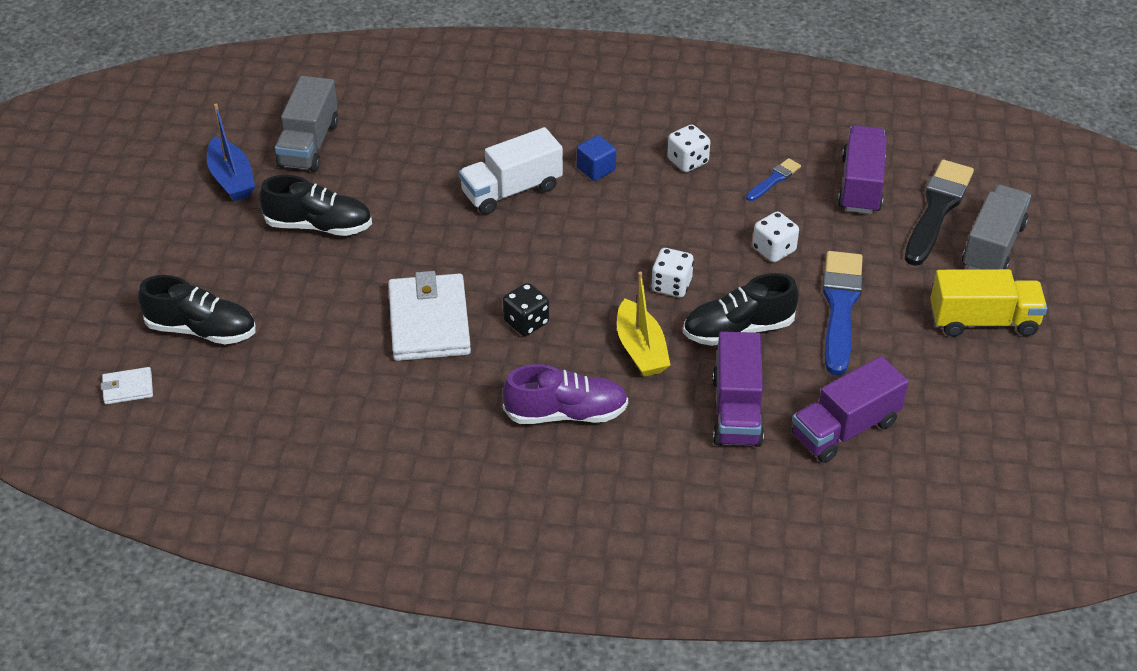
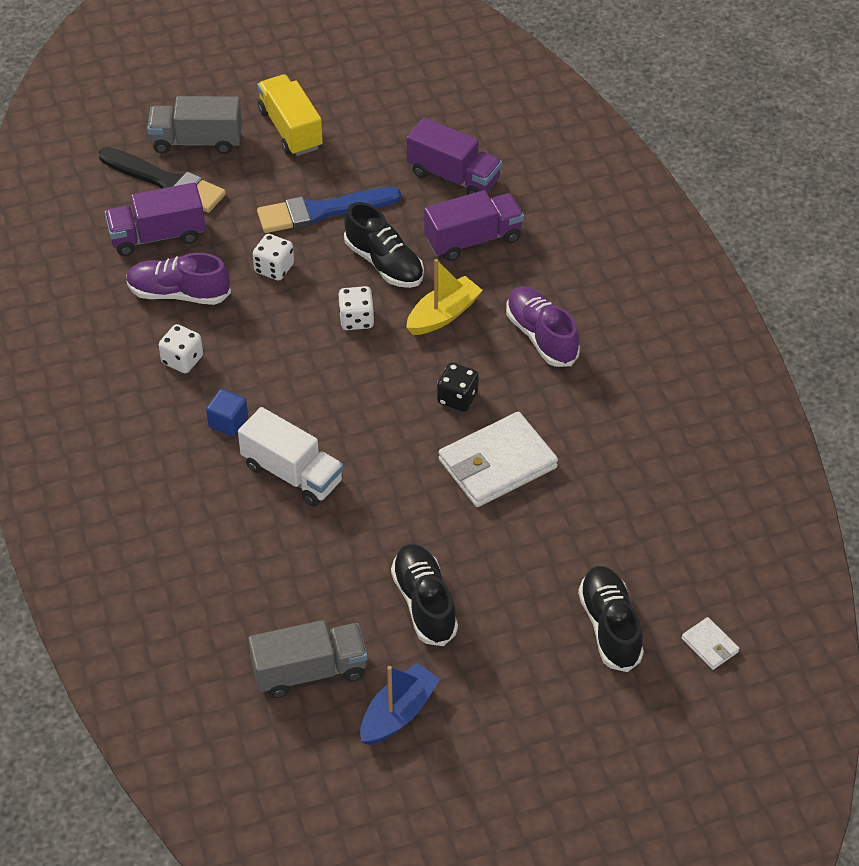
camera: 115 degrees left, 5 degrees up
(774, 179) = (179, 293): blue brush -> purple shoe
(937, 209) = (166, 182): black brush -> black brush turned 150 degrees counterclockwise

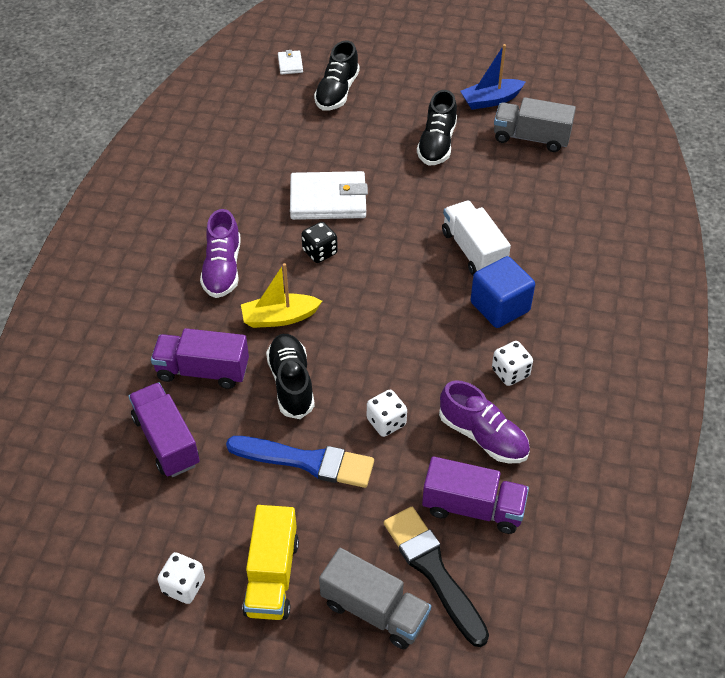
camera: 150 degrees left, 0 degrees up
(228, 422) = (500, 307): blue cube -> blue cube, size x1.73
(356, 319) = (349, 344): white dice -> white dice (183, 586)

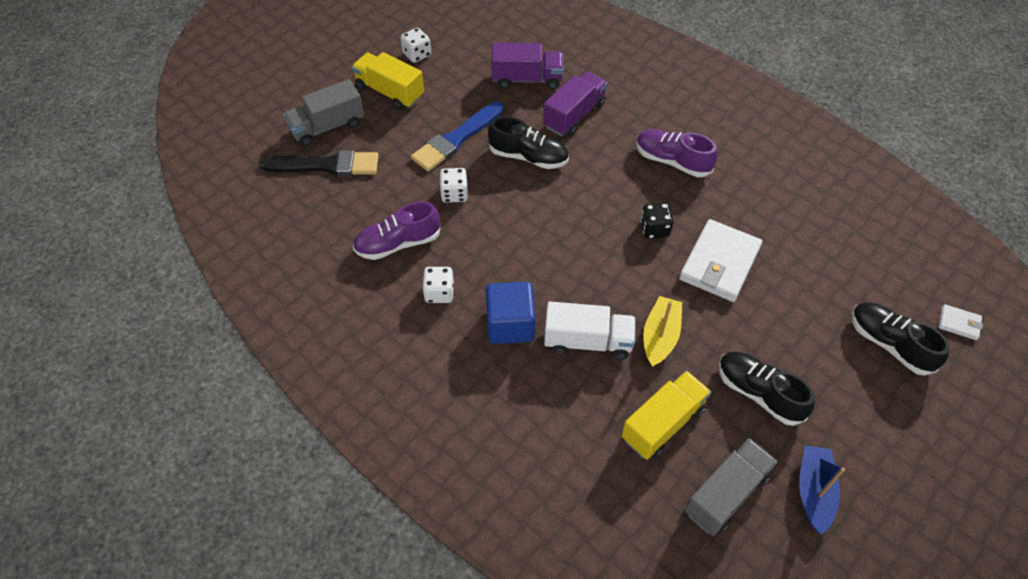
camera: 120 degrees right, 5 degrees up
(279, 318) = (597, 175): yellow boat -> yellow boat (660, 336)
(473, 508) = (349, 207): purple truck -> none
(506, 184) = (663, 423): none -> yellow truck

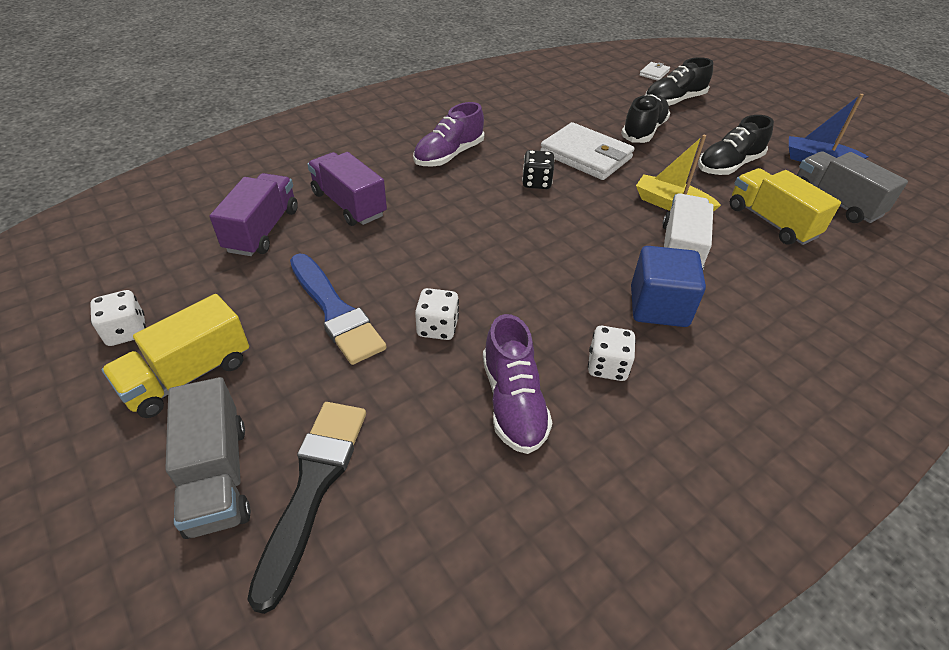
camera: 80 degrees left, 10 degrees down
(528, 157) = (399, 250): black shoe -> black shoe (643, 131)

